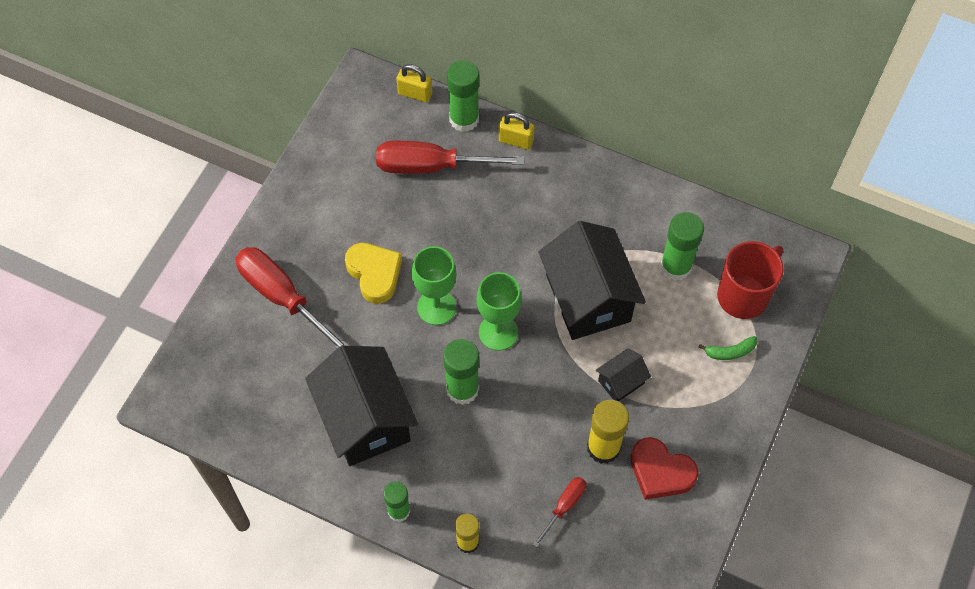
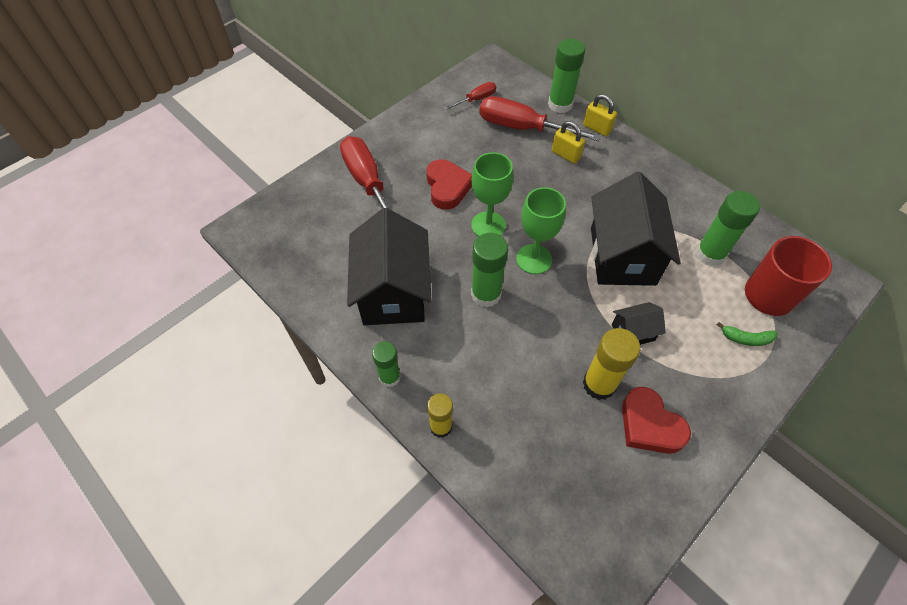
camera: 20 degrees right, 5 degrees down
(374, 274) = (447, 187): yellow heart -> red heart
(415, 94) = (528, 80): yellow padlock -> yellow padlock (565, 155)
(564, 507) = (544, 426): red screwdriver -> red screwdriver (476, 99)

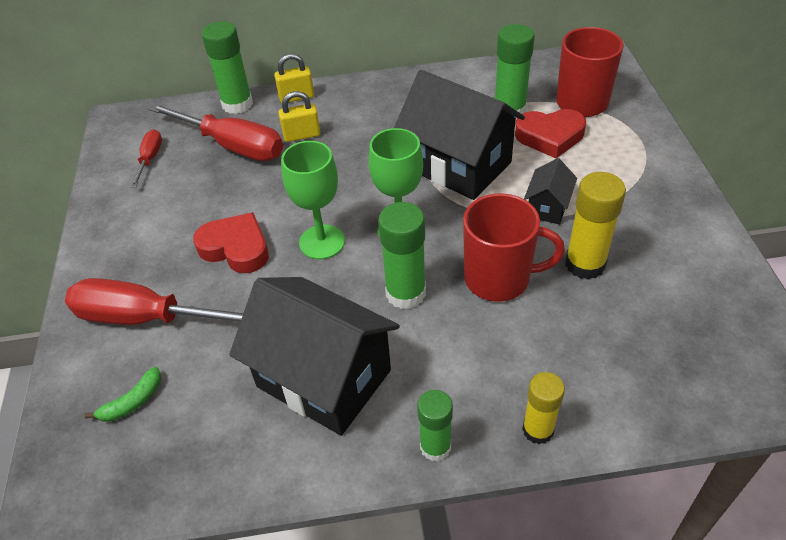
camera: 50 degrees left, 10 degrees down
(523, 128) = (232, 146): red screwdriver -> red screwdriver turned 120 degrees counterclockwise
(541, 339) = (499, 278): none -> red mug
(649, 425) = (654, 253): red heart -> red heart (550, 136)
(746, 339) = (613, 140): green banana -> green banana (133, 402)

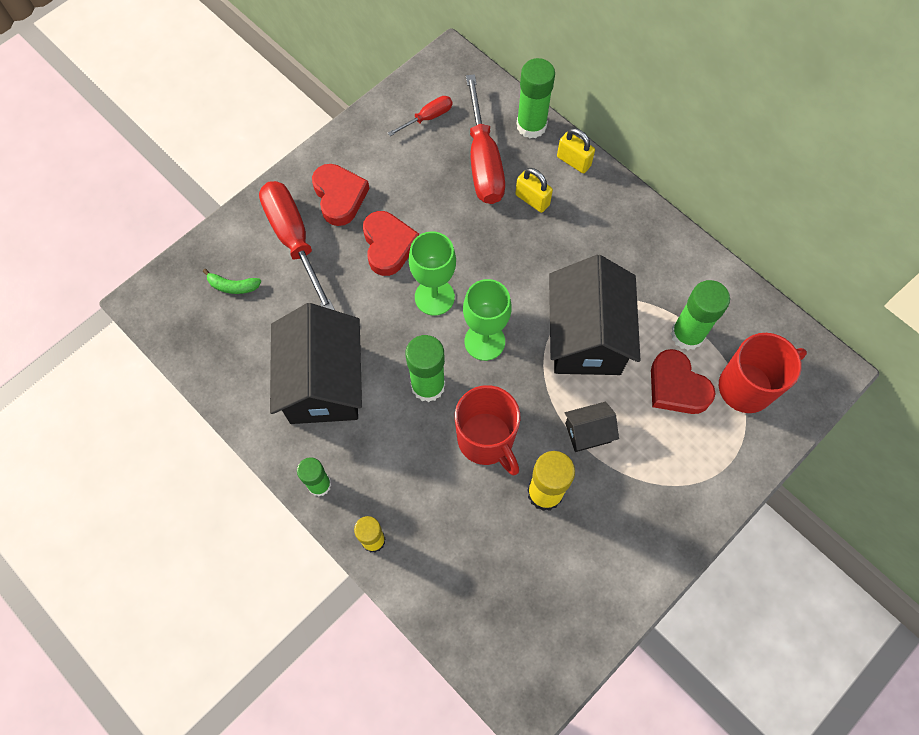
camera: 50 degrees right, 20 degrees up
(146, 258) = (339, 197): none -> red heart

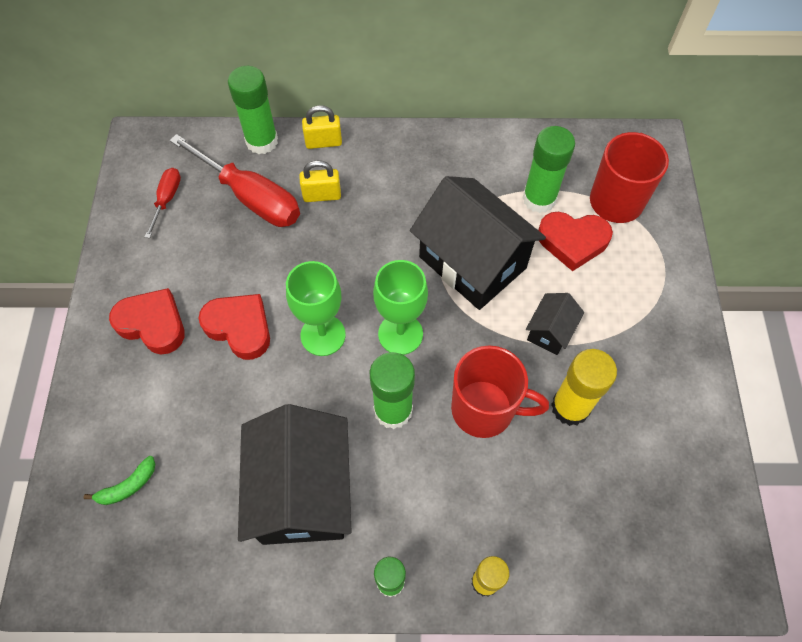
camera: 45 degrees left, 5 degrees down
(294, 240) = (147, 395): red screwdriver -> none
(323, 383) = (302, 492): black house -> black house turned 45 degrees clockwise

